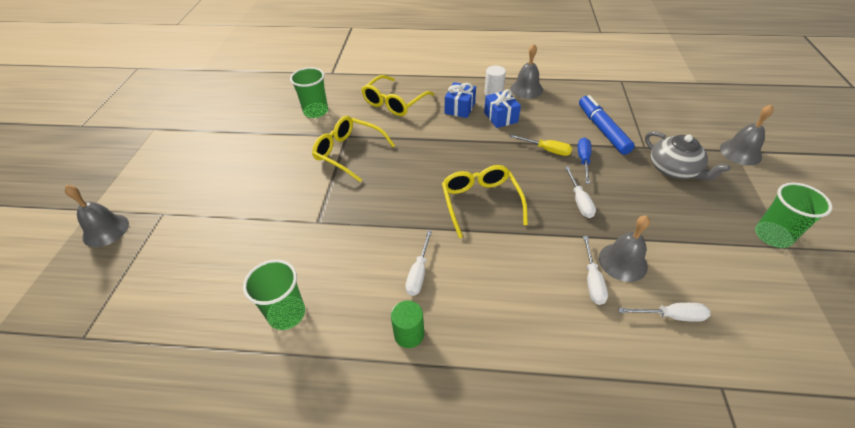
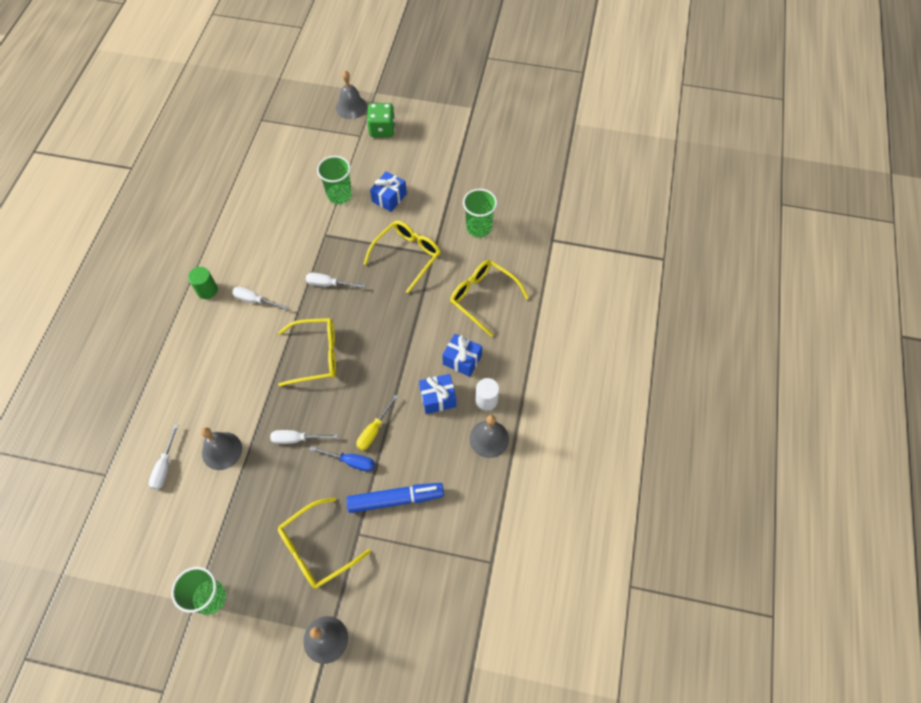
camera: 95 degrees right, 15 degrees up
(159, 195) = (382, 129): none -> green dice
(268, 175) = (389, 198): none -> blue gift
(287, 314) = (245, 220): green cup -> green cup (339, 195)
(592, 280) = (212, 420): white screwdriver -> white screwdriver (329, 284)
(674, 169) = (317, 549): grey teapot -> yellow glasses

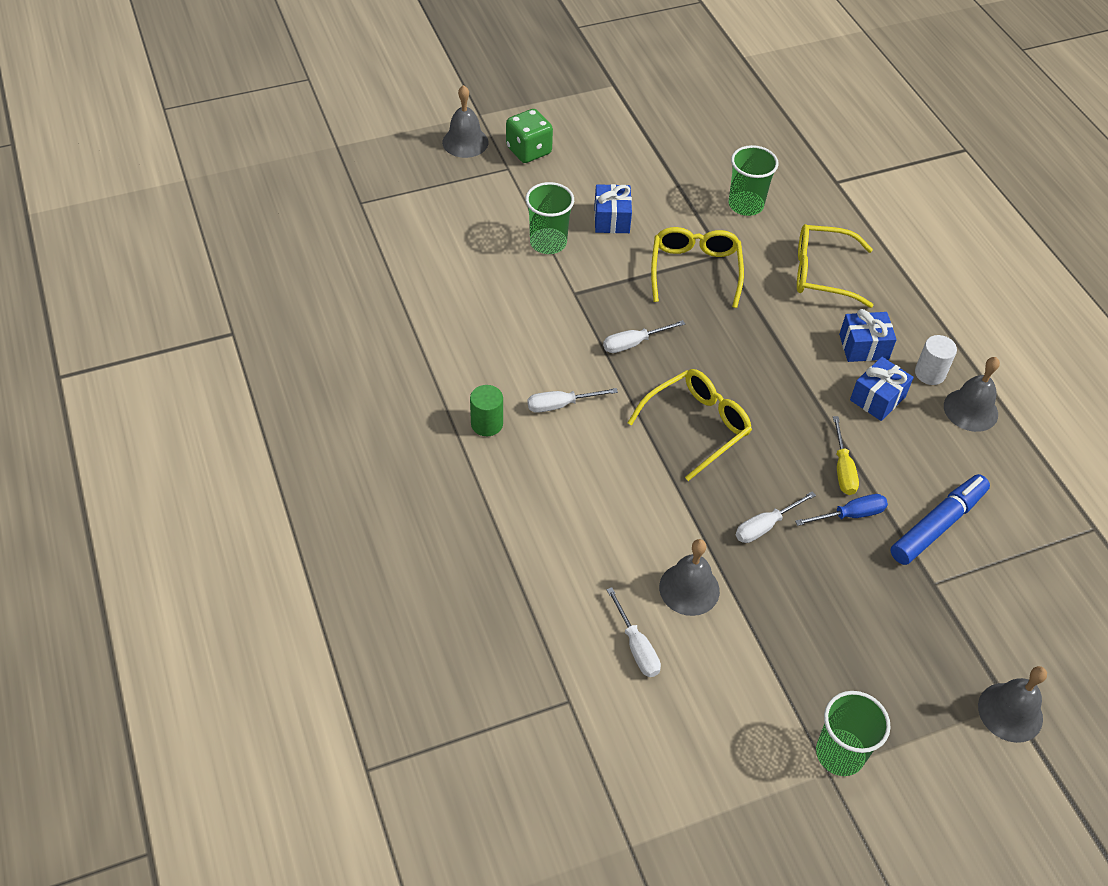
camera: 35 degrees left, 10 degrees down
(317, 549) = (906, 626): yellow glasses -> none

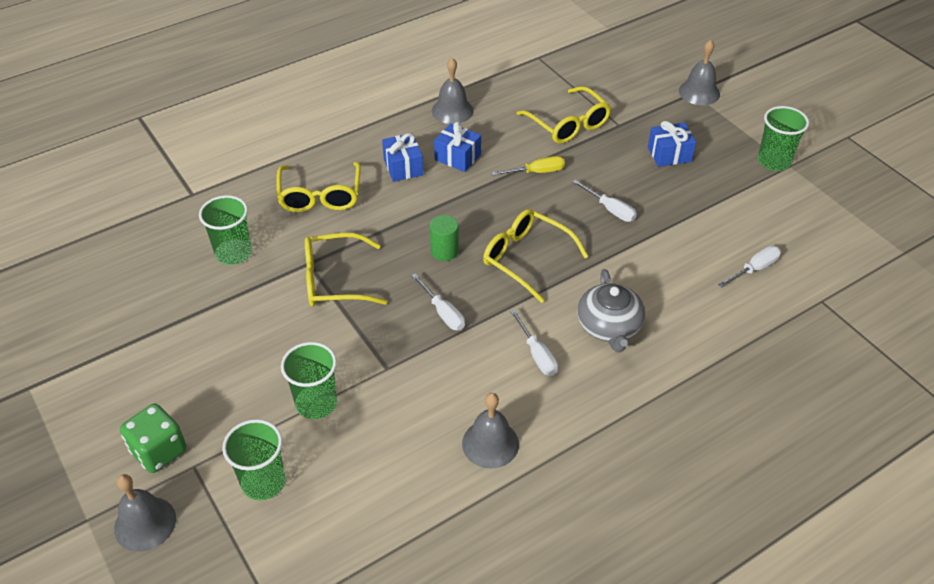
camera: 100 degrees left, 5 degrees down
(479, 205) = (263, 482): none -> green cup
(487, 424) = (581, 407): green cylinder -> green cylinder (444, 251)
(582, 474) = (609, 326): none -> grey teapot
(611, 219) = (270, 354): blue gift -> blue gift (669, 154)
(689, 589) = (688, 245): grey bell -> grey bell (490, 443)
(850, 515) = (579, 166): blue screwdriver -> none
(929, 373) = (421, 131): white cylinder -> none
(937, 525) = (568, 124): blue marker -> yellow glasses

